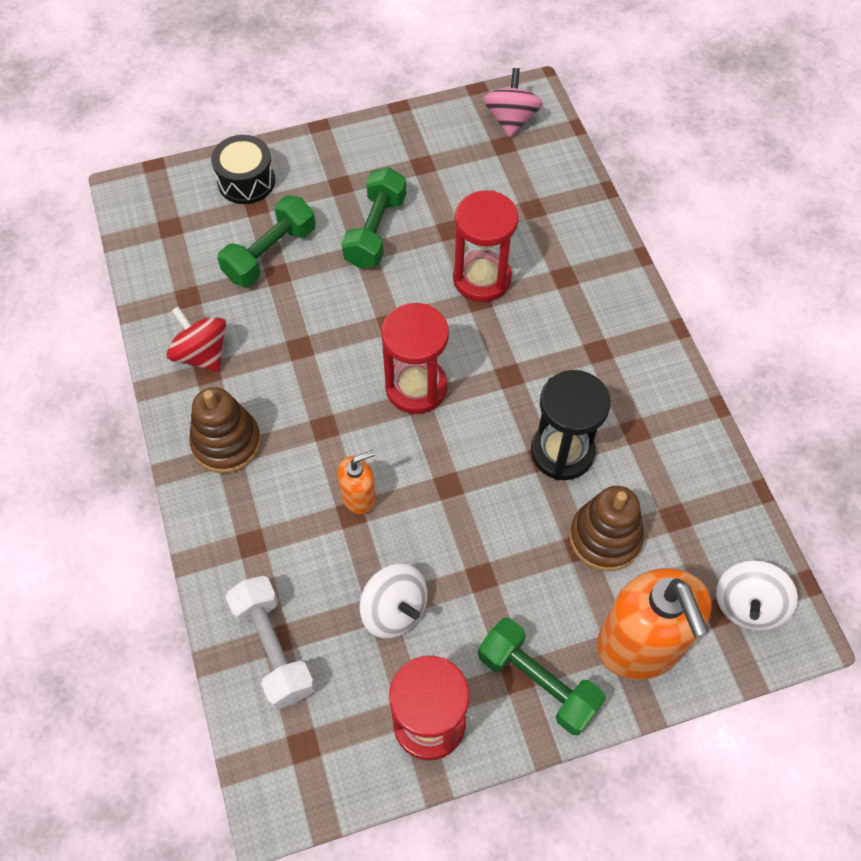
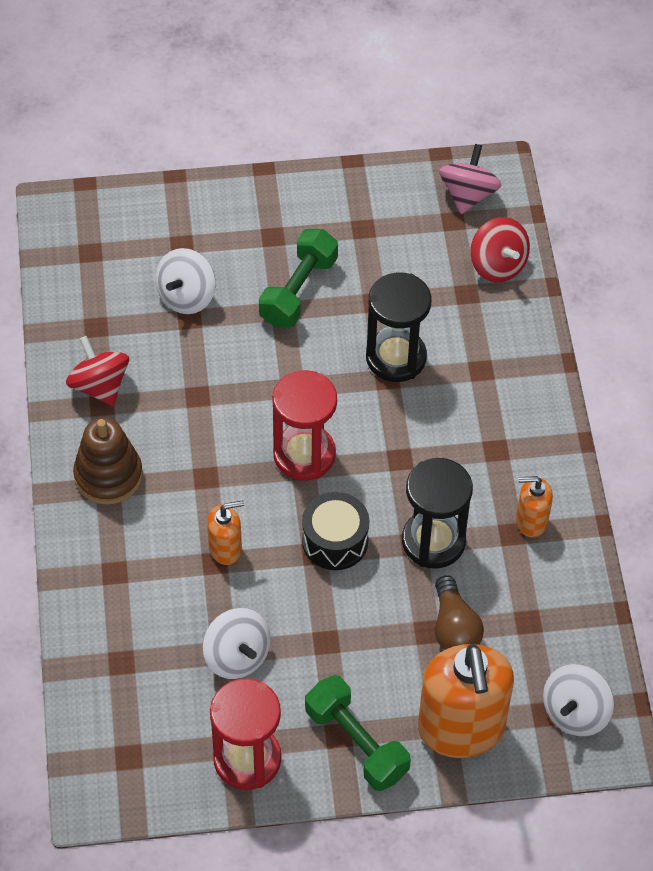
camera: 10 degrees right, 5 degrees down
(246, 181) = (176, 217): black drum -> black drum (335, 541)
(270, 253) = (186, 296): green dumbbell -> white spinning top
(273, 648) = (117, 669): white dumbbell -> none
(482, 278) = (396, 357): red hourglass -> black hourglass
(554, 178) = (497, 265): none -> red spinning top
(605, 537) = (454, 628): brown stacking toy -> brown light bulb
(650, 415) = (531, 521): none -> orange soap dispenser

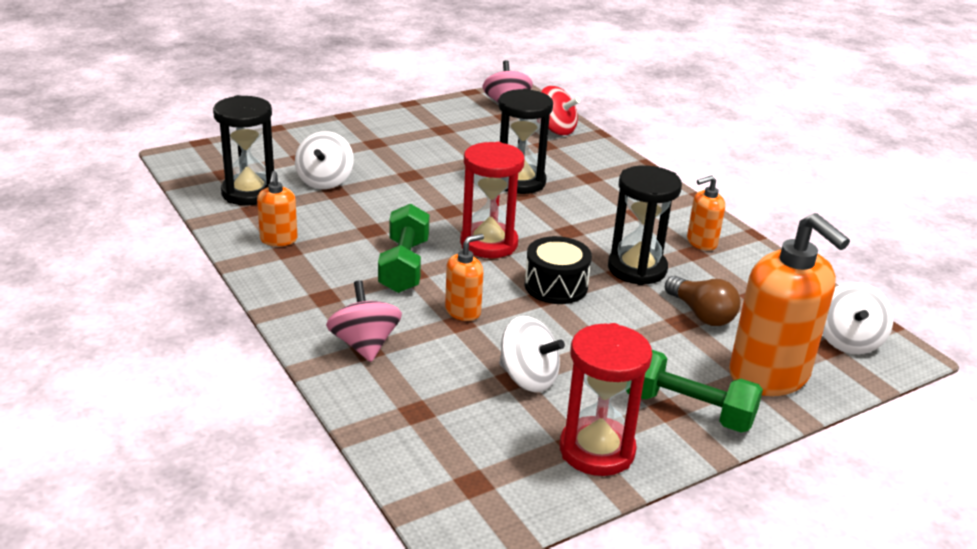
camera: 25 degrees left, 25 degrees down
(99, 386) = (278, 240): red spinning top -> orange soap dispenser
(101, 296) = (249, 193): none -> black hourglass
(108, 475) = (321, 290): brown stacking toy -> none
(115, 565) = (364, 345): none -> pink spinning top
(298, 291) = (415, 164): green dumbbell -> green dumbbell (404, 266)

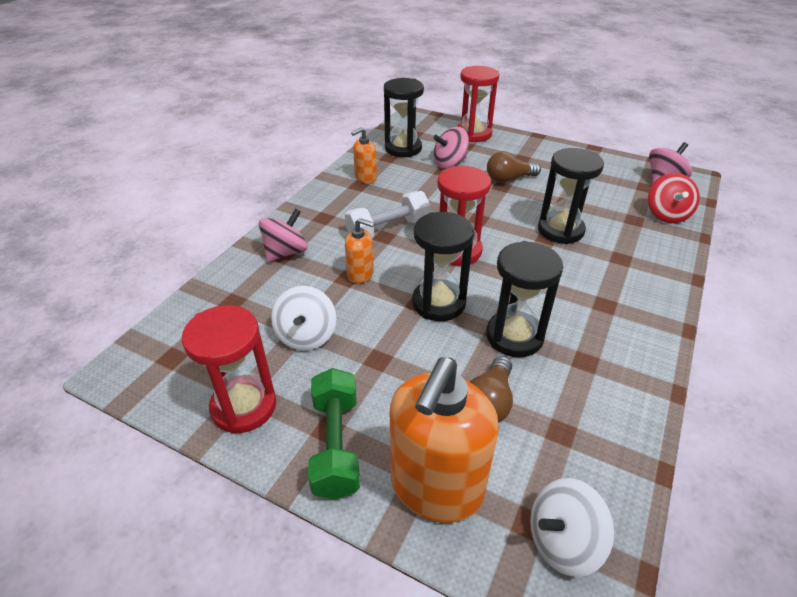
camera: 60 degrees right, 10 degrees up
(286, 143) = (473, 134): none -> red hourglass
(325, 181) = (449, 163): white spinning top -> pink spinning top
(403, 166) = (509, 179): none -> brown light bulb
(404, 266) = (388, 230): green dumbbell -> white dumbbell
(556, 286) = (438, 303): black drum -> black hourglass
(701, 242) = (608, 360): orange soap dispenser -> none

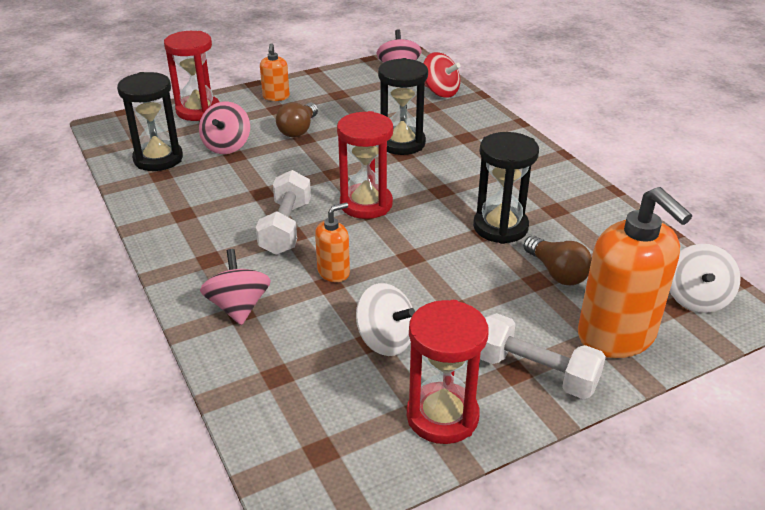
camera: 55 degrees left, 5 degrees down
(336, 444) = (535, 373): green dumbbell -> white dumbbell
(365, 178) = (177, 204): orange soap dispenser -> orange soap dispenser (276, 97)
(438, 303) = (423, 245): black hourglass -> none

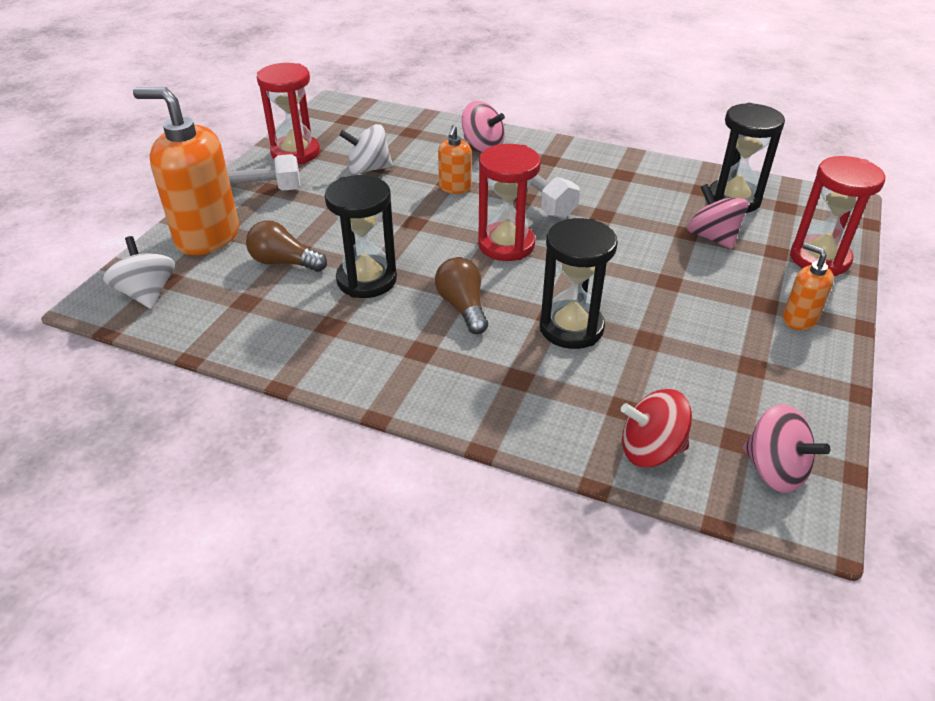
camera: 140 degrees right, 5 degrees up
(298, 130) = (692, 288): brown light bulb -> brown light bulb (463, 307)

